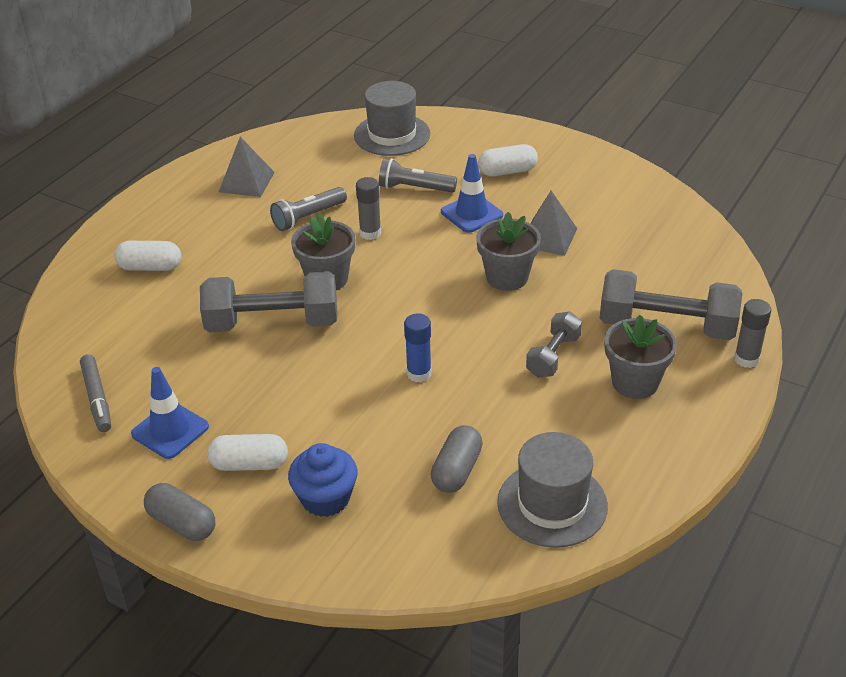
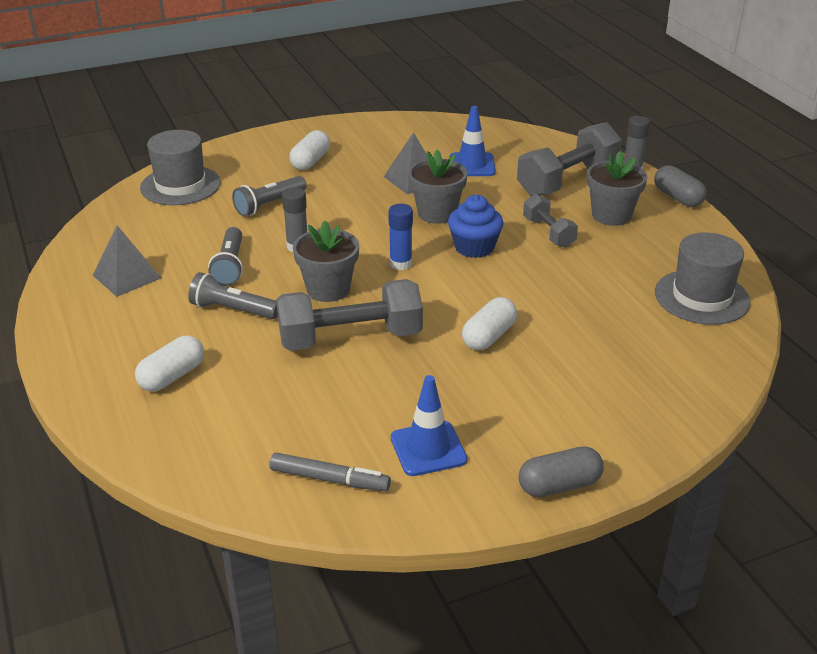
camera: 55 degrees left, 5 degrees down
(249, 464) = (521, 419): white capsule -> white capsule (489, 336)
(253, 249) = (233, 310): none -> grey flashlight
(272, 323) = (350, 338): grey dumbbell -> grey dumbbell turned 45 degrees clockwise
(325, 498) = (601, 394): blue cupcake -> blue cupcake (474, 247)
(419, 373) = (502, 294): blue glue stick -> blue glue stick (400, 264)
(456, 470) = (629, 321): grey capsule -> grey capsule (677, 198)
(471, 213) = (340, 195): blue traffic cone -> blue traffic cone (472, 165)

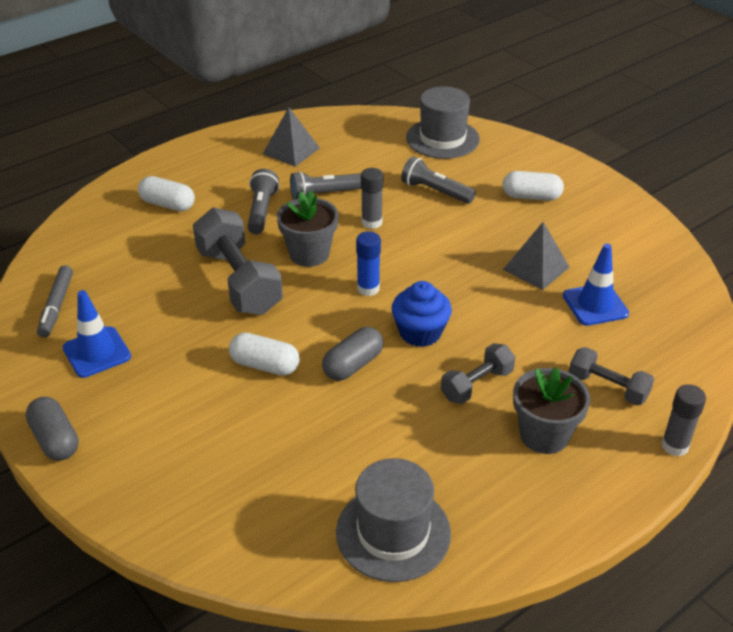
camera: 75 degrees right, 5 degrees up
(437, 213) = (475, 296): grey flower pot -> none
(567, 180) = (608, 387): grey dumbbell -> grey dumbbell, size x0.56
(677, 198) = (626, 498): grey capsule -> grey capsule (353, 365)

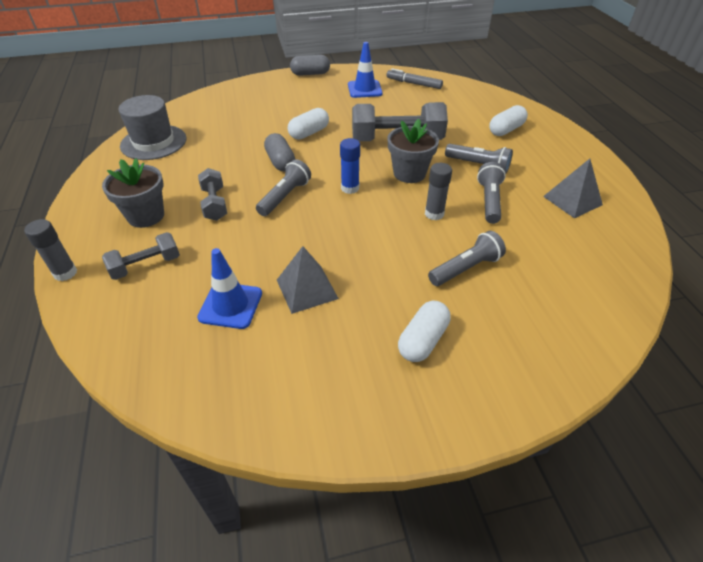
camera: 115 degrees right, 5 degrees up
(420, 332) = (285, 197): blue cupcake -> grey flashlight
(442, 139) = (575, 313): grey hat -> none

